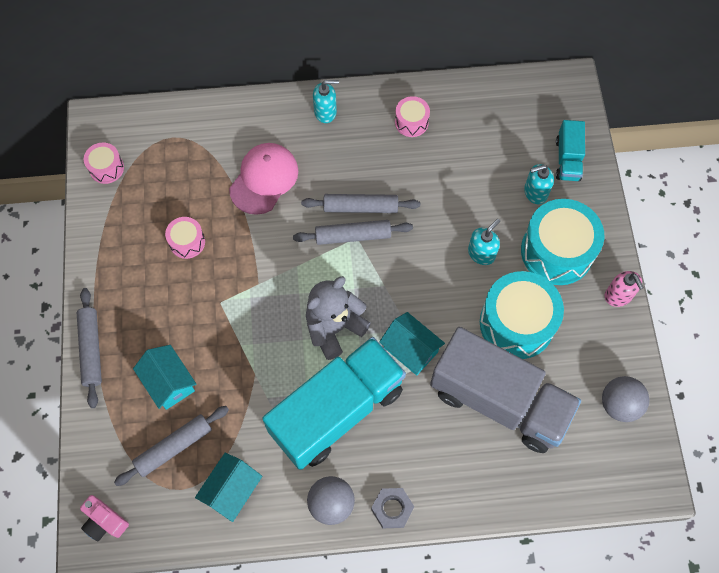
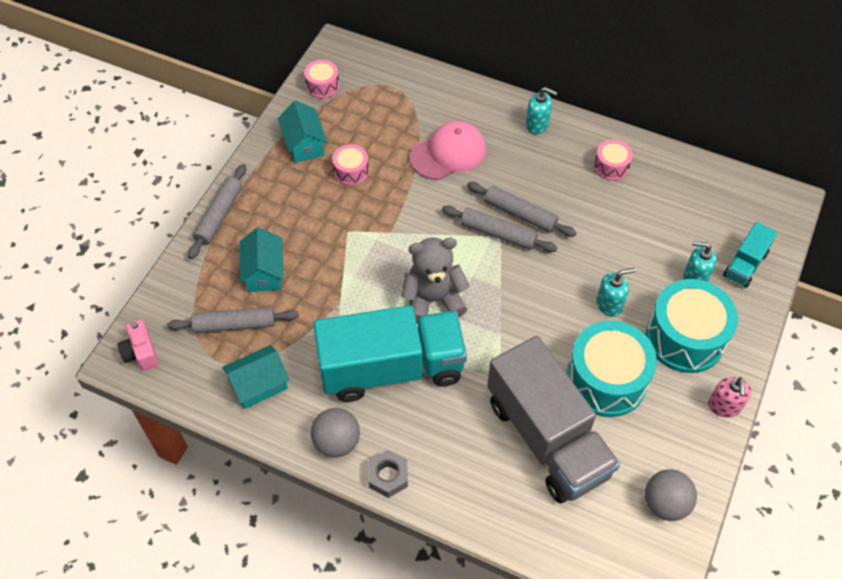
camera: 30 degrees right, 10 degrees down
(410, 349) = (491, 352): turquoise house -> turquoise house (304, 144)

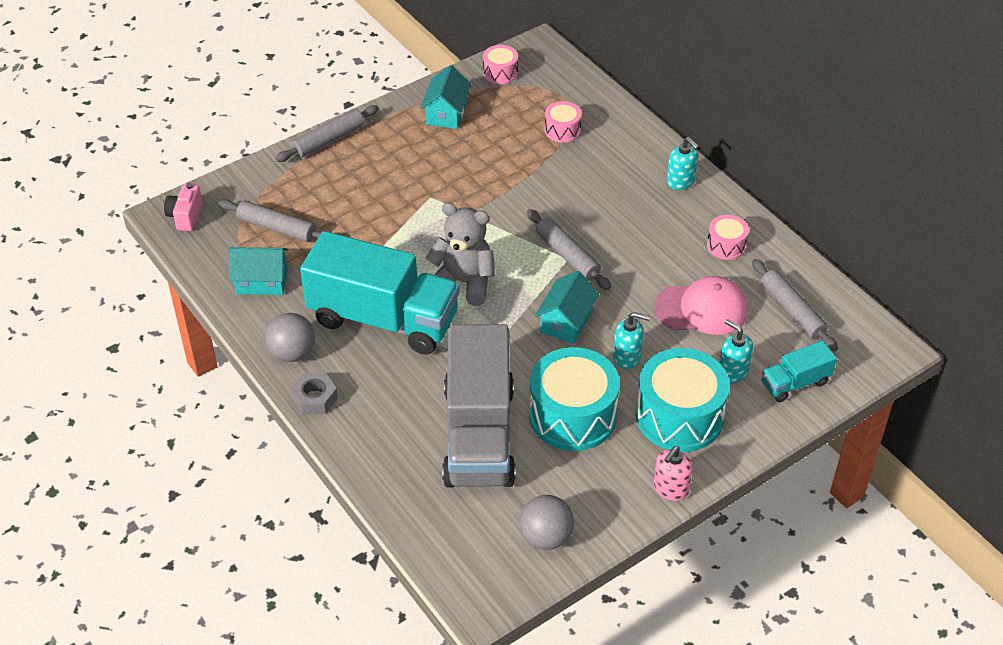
camera: 30 degrees right, 10 degrees down
(264, 272) = (332, 199): turquoise house -> turquoise house (566, 322)
(351, 171) = (471, 151): pink drum -> pink drum (562, 130)
(448, 153) = (574, 172): pink cap -> pink cap (702, 309)
(520, 214) = (602, 248): grey rolling pin -> grey rolling pin (792, 311)

